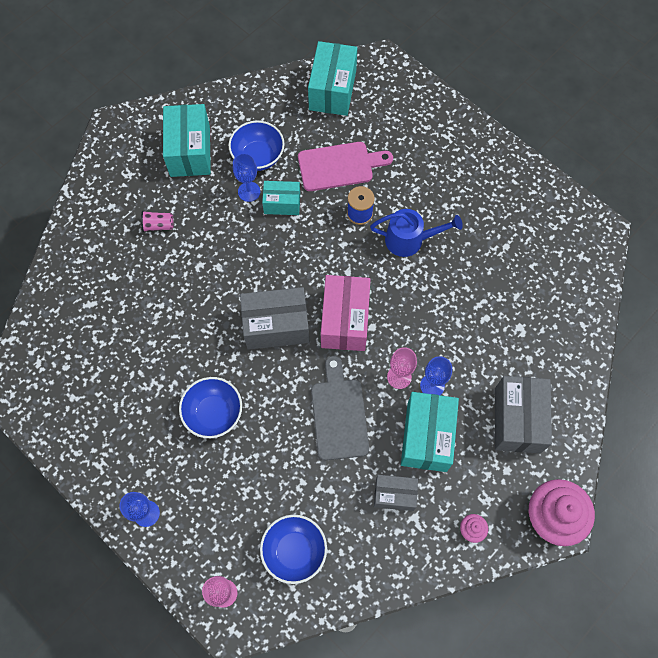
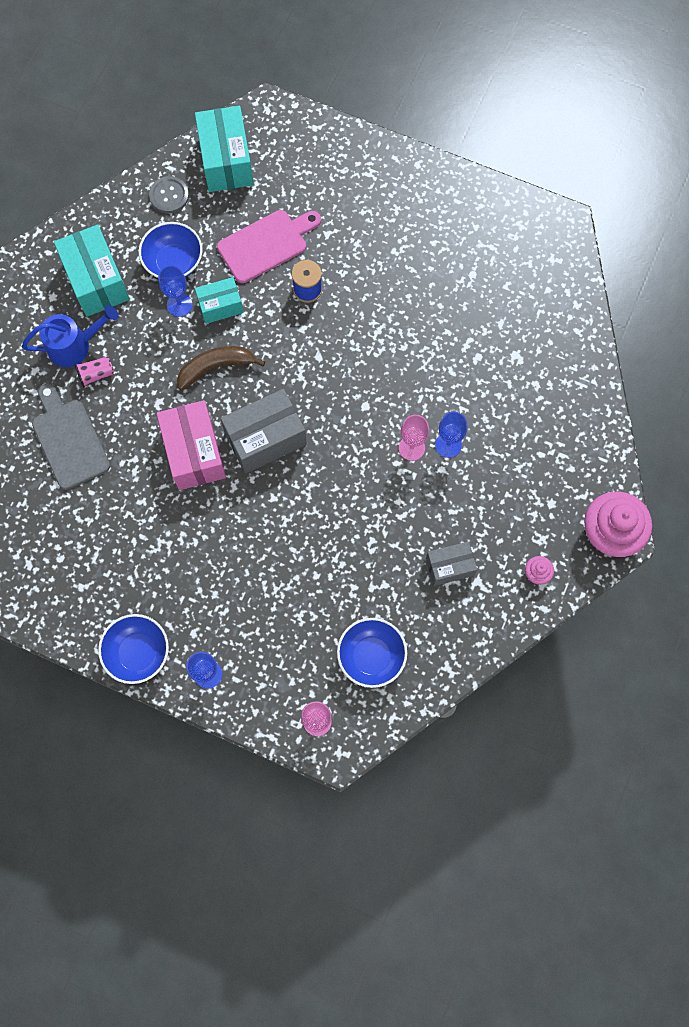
camera: 20 degrees left, 5 degrees up
(214, 413) = (236, 551): blue bowl -> blue bowl (138, 652)
(258, 252) = (216, 367): none -> brown banana
(275, 103) = (169, 195): none -> grey button
(339, 414) = (365, 507): grey cutting board -> grey cutting board (69, 440)
(345, 320) = (335, 409): pink box -> pink box (194, 452)
(410, 240) = (371, 300): blue watering can -> blue watering can (75, 345)
(427, 437) = (461, 498): turquoise box -> none
(517, 420) = (544, 450): grey box -> none

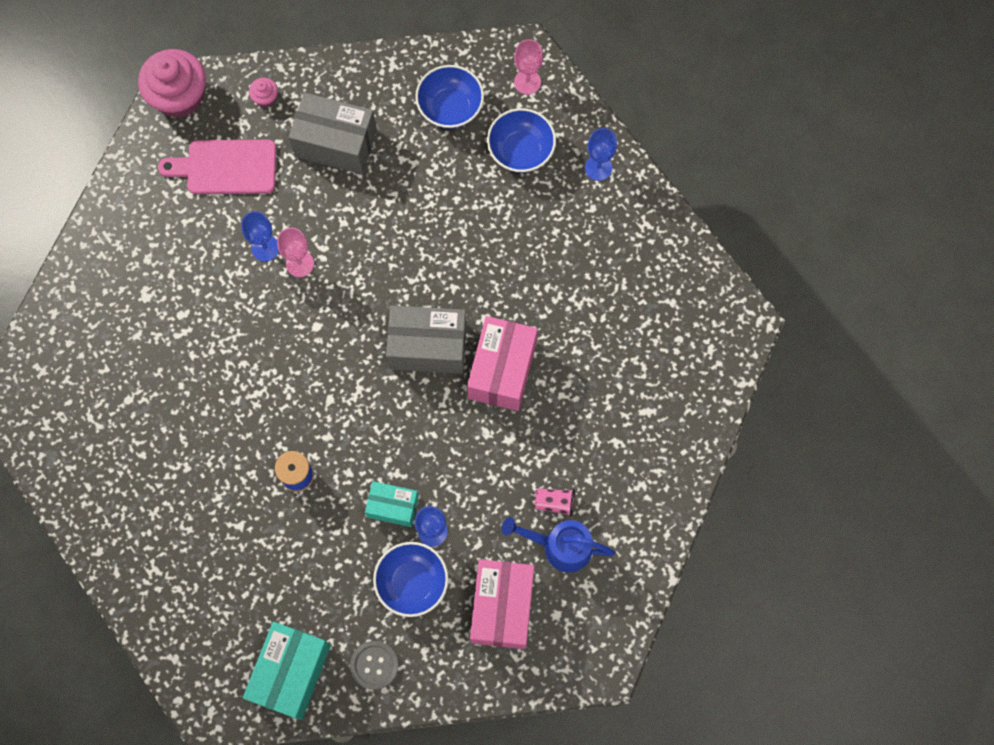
camera: 150 degrees left, 0 degrees up
(69, 440) = (615, 449): grey cutting board -> none
(97, 281) = (502, 607): turquoise box -> pink box
(138, 652) = (650, 218): blue bowl -> blue bowl (521, 151)
(216, 367) = (434, 444): brown banana -> none
(266, 244) = (308, 549): pink cutting board -> pink cutting board (226, 167)
(449, 567) = (336, 143): grey box -> grey box, size x1.67

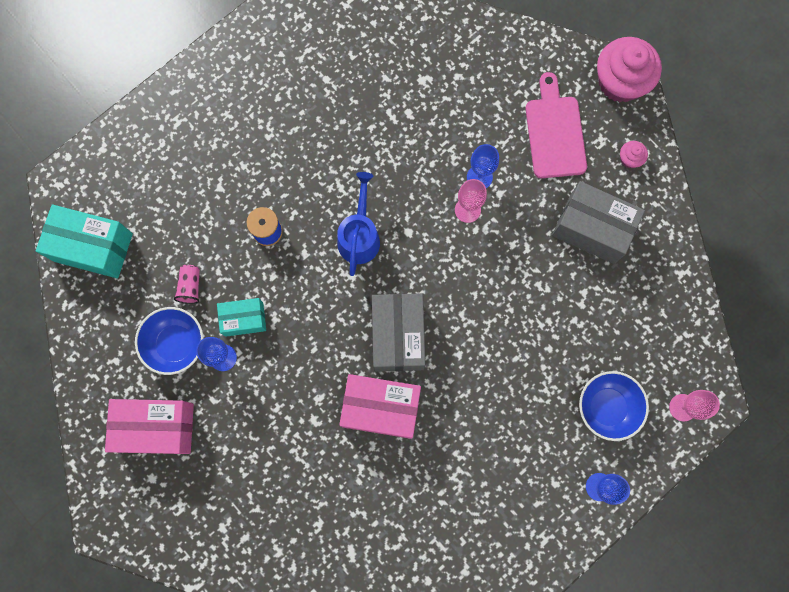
camera: 85 degrees right, 5 degrees up
(336, 143) = (592, 229): grey box -> grey box turned 75 degrees counterclockwise
(374, 665) = (101, 318): grey button -> none
(393, 506) = (244, 319): turquoise box -> turquoise box turned 75 degrees clockwise
(450, 108) = (643, 333): blue bowl -> none
(554, 503) = (256, 469): pink cup -> pink cup (190, 286)
(560, 546) = (215, 477): blue watering can -> blue watering can (359, 235)

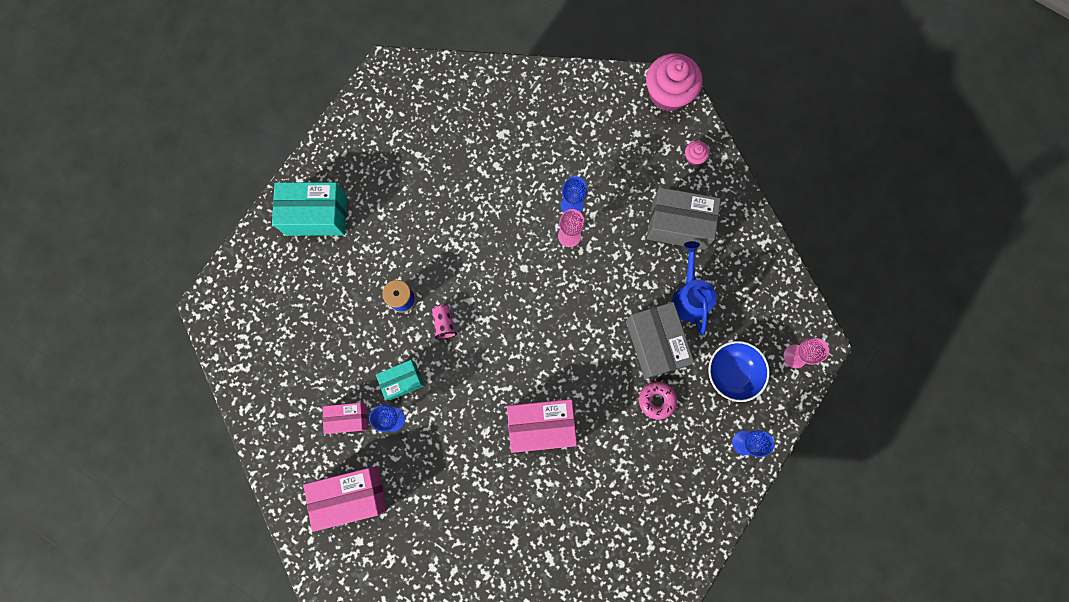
camera: 15 degrees left, 0 degrees up
(93, 247) = (253, 353): turquoise box -> turquoise box (316, 215)
(175, 344) = (348, 418): blue bowl -> pink box
(190, 286) = (348, 364): pink cup -> pink cup (444, 323)
(359, 235) = (483, 282): blue watering can -> blue watering can (689, 296)
(398, 336) = (539, 360): grey box -> grey box (655, 343)
(515, 414) = (656, 400): none -> pink donut
(555, 132) = (625, 150): pink cutting board -> none

